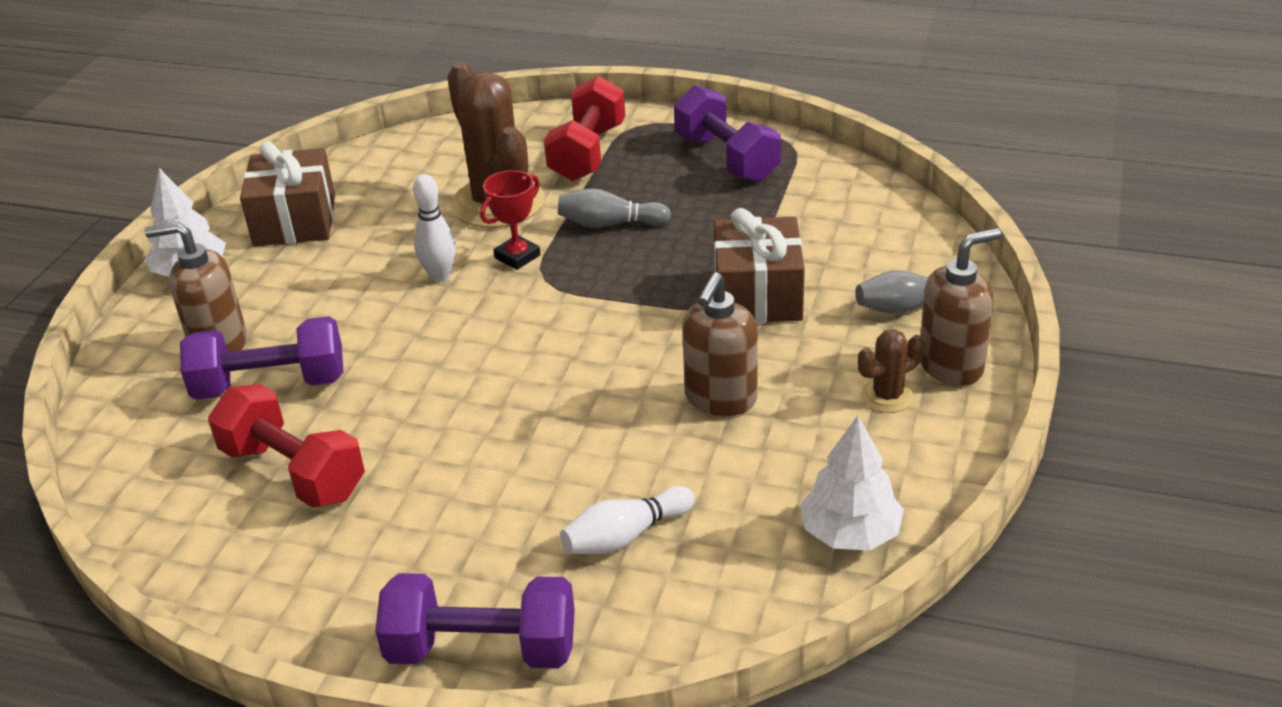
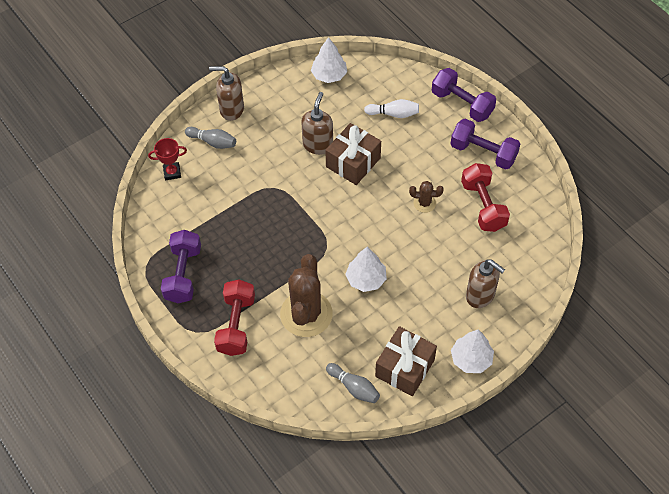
camera: 145 degrees left, 20 degrees up
(270, 385) = (470, 257): purple dumbbell -> purple dumbbell (483, 153)
(440, 275) = (366, 279): white bowling pin -> white tree
(517, 257) = (326, 269): red trophy -> red trophy (172, 172)
(588, 153) = (236, 325): red dumbbell -> red dumbbell turned 45 degrees counterclockwise
(610, 224) = (272, 264): grey bowling pin -> grey bowling pin (354, 387)
(720, 399) = (318, 145): brown soap dispenser -> brown soap dispenser turned 45 degrees counterclockwise
(757, 295) = (257, 183): brown gift -> brown gift (353, 162)
(887, 396) = (265, 112): brown cactus -> brown cactus (424, 203)

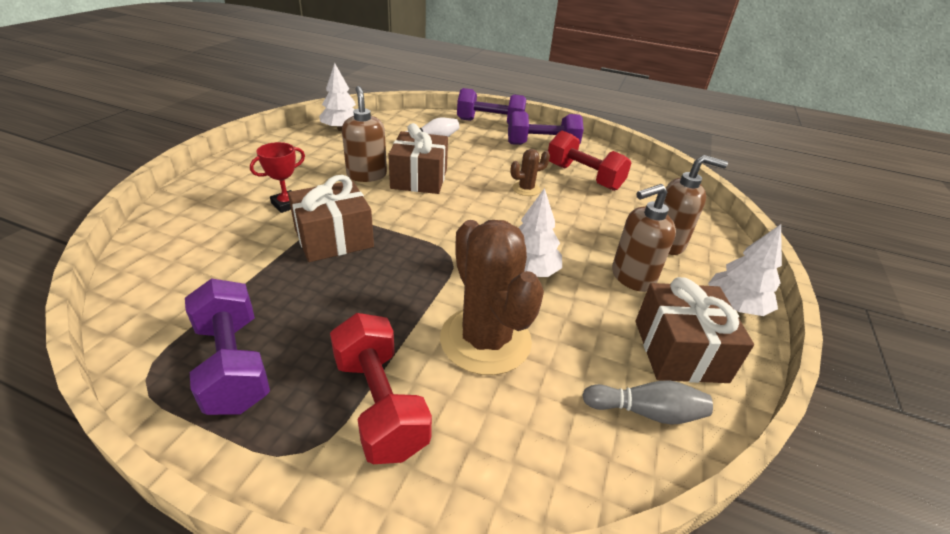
camera: 35 degrees left, 20 degrees down
(172, 172) = (163, 244): red trophy -> red trophy (286, 204)
(213, 142) = (220, 202): grey bowling pin -> none
(231, 109) = (234, 171): brown soap dispenser -> brown soap dispenser (632, 277)
(266, 204) = (334, 238): none -> brown gift

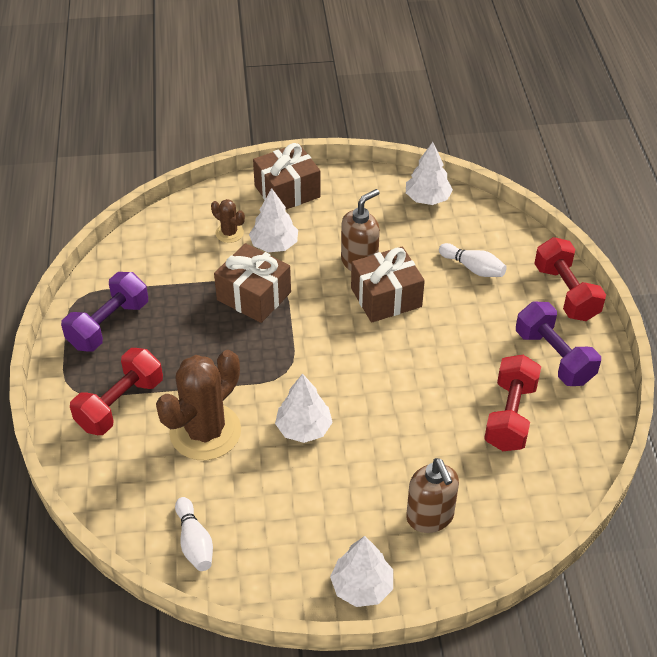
camera: 65 degrees right, 10 degrees up
(286, 204) = (274, 245): red trophy -> white tree
(490, 123) = (566, 293): purple dumbbell -> red dumbbell
(526, 189) = (438, 379): brown cactus -> brown cactus (229, 233)
(632, 277) = (348, 501): brown soap dispenser -> none
(646, 412) = (194, 542): grey bowling pin -> white bowling pin
(679, 350) = (272, 552): brown gift -> brown gift (287, 191)

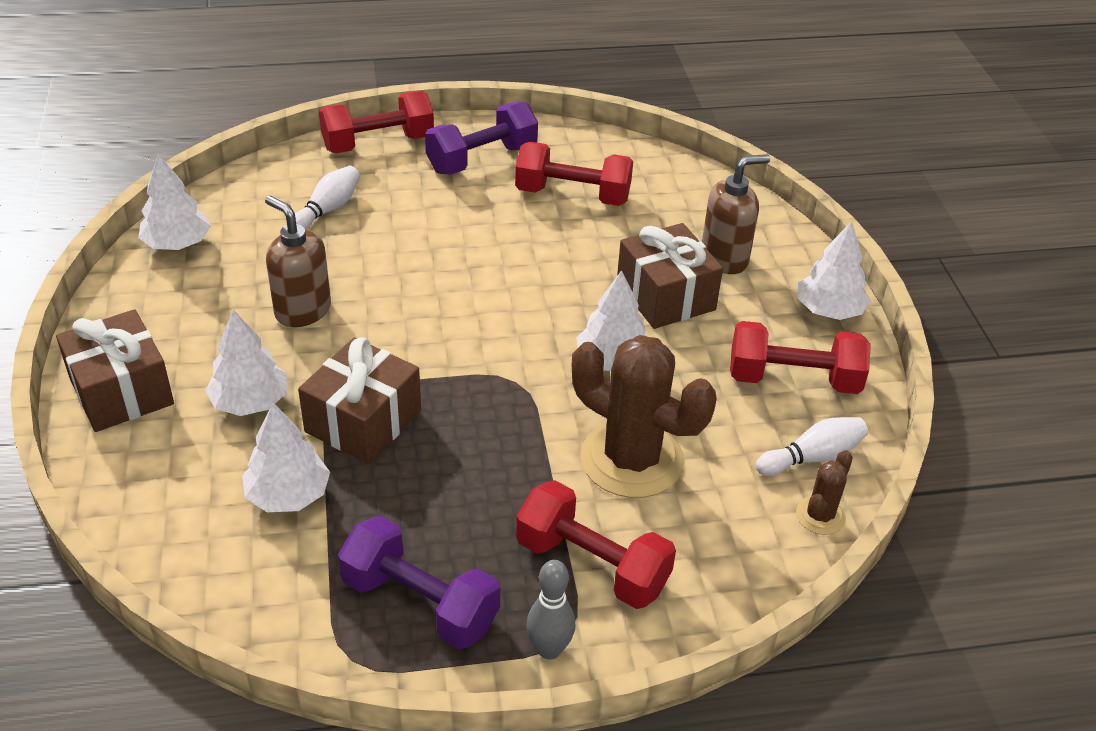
camera: 95 degrees left, 5 degrees down
(65, 381) = (549, 649): none -> grey bowling pin
(196, 266) = (288, 495): none -> white tree
(229, 233) = (212, 458): brown cactus -> brown cactus (820, 516)
(278, 544) = (793, 380): none -> red dumbbell
(386, 297) = (376, 286): brown gift -> brown gift (665, 296)

